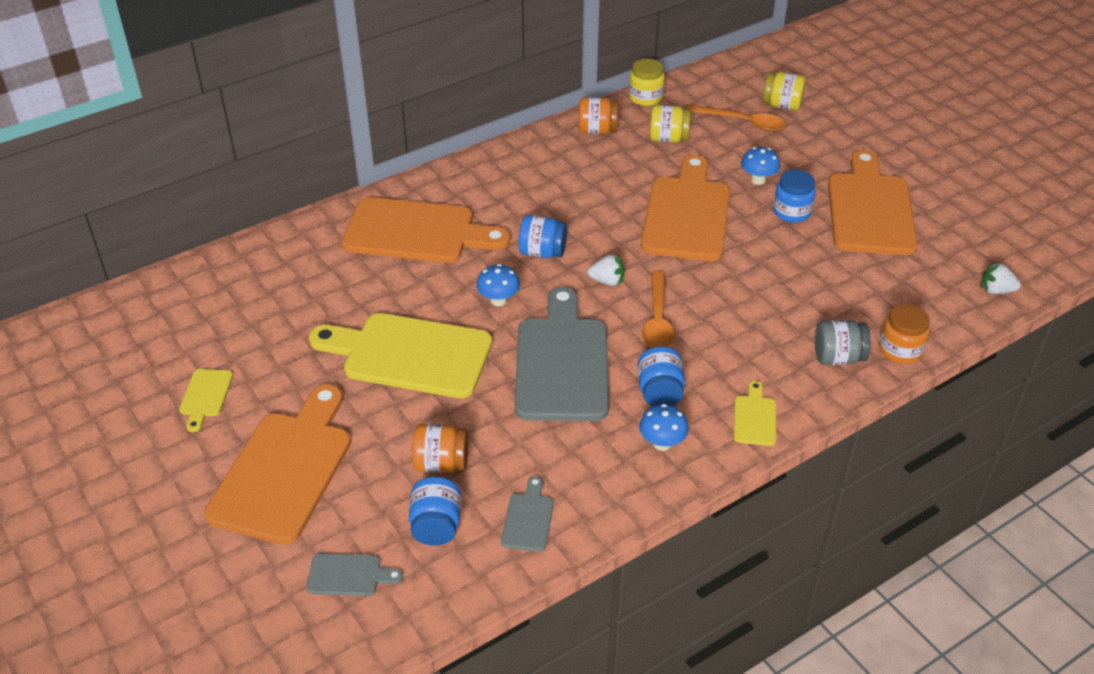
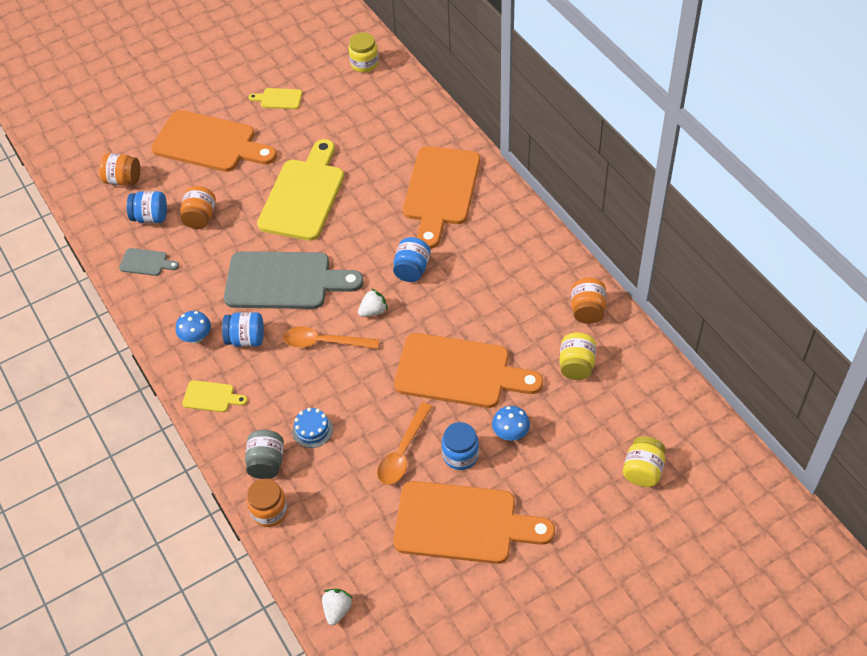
camera: 95 degrees right, 10 degrees up
(349, 575) = (123, 180): grey cutting board -> orange jar
(498, 300) = (356, 243): blue mushroom -> none
(607, 281) = (373, 311): white strawberry -> white strawberry turned 135 degrees counterclockwise
(645, 98) = (647, 351): yellow jar -> yellow jar (364, 64)
(743, 122) = (608, 431): orange spoon -> orange spoon (403, 452)
(784, 322) = (312, 430): none -> blue cake

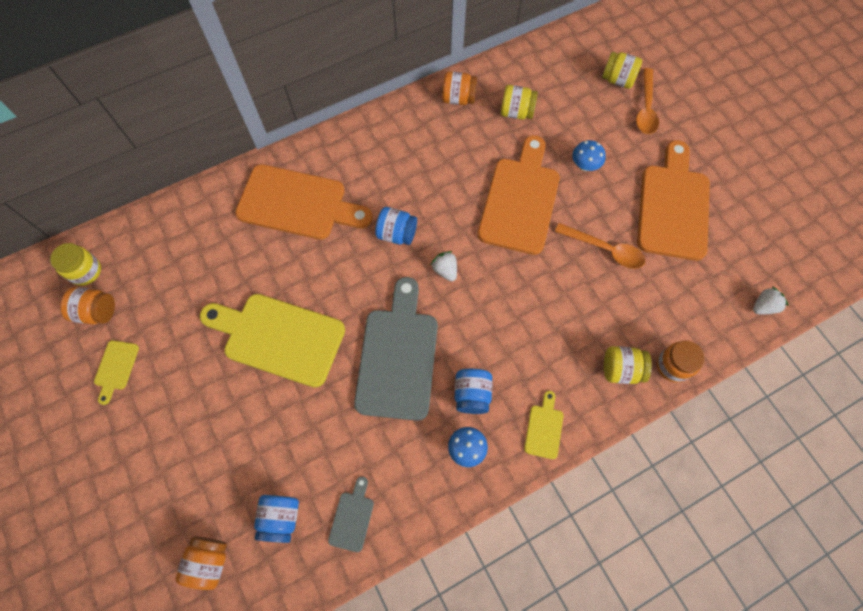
camera: 90 degrees left, 15 degrees up
(200, 217) = (291, 455): orange jar -> orange jar (97, 312)
(209, 143) = (170, 450): orange cutting board -> none
(267, 463) = (621, 369): grey jar -> yellow jar
(312, 430) = (583, 327): blue cake -> none
(324, 342) = (480, 316): orange spoon -> orange spoon (646, 108)
(337, 610) = (763, 306): white strawberry -> white strawberry turned 135 degrees clockwise
(460, 455) = (607, 204): blue jar -> none

